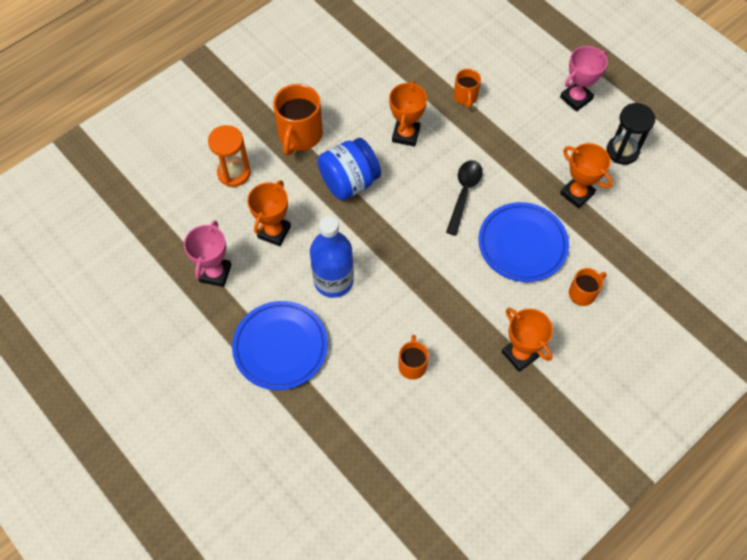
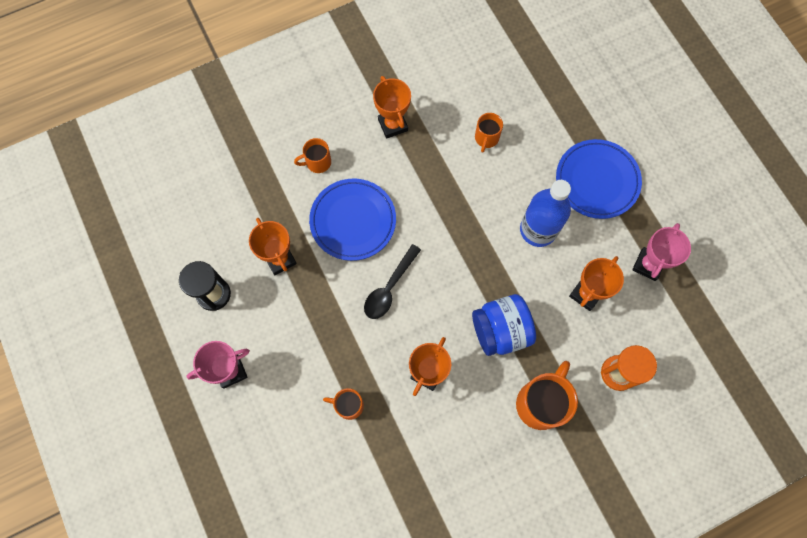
camera: 165 degrees left, 10 degrees up
(465, 97) = (348, 405): orange mug -> orange mug turned 90 degrees counterclockwise

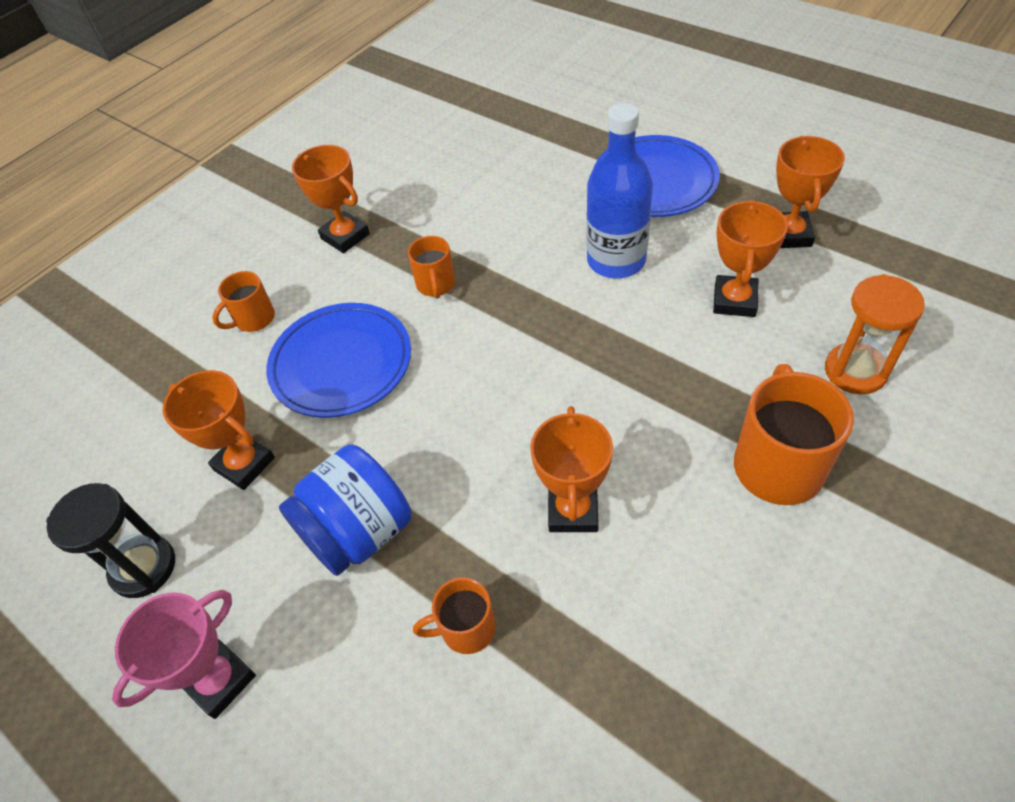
camera: 20 degrees left, 20 degrees down
(389, 288) = (443, 422): black spoon -> none
(486, 138) = (482, 199): orange mug -> orange mug (436, 285)
(500, 331) = (647, 399): blue jar -> blue jar (358, 532)
(648, 265) = (788, 235): pink trophy -> orange trophy

